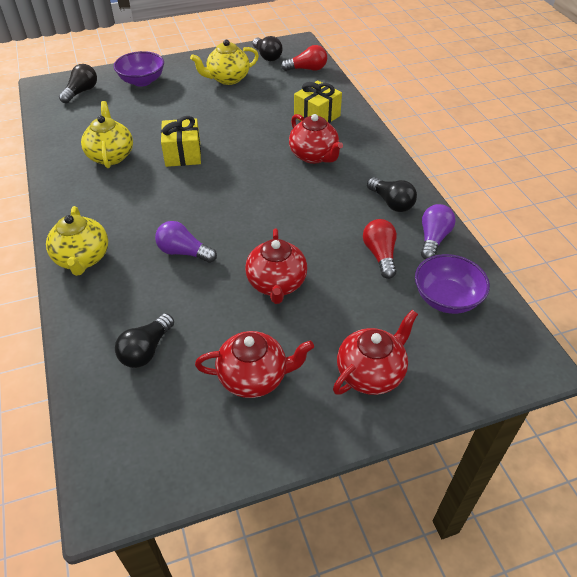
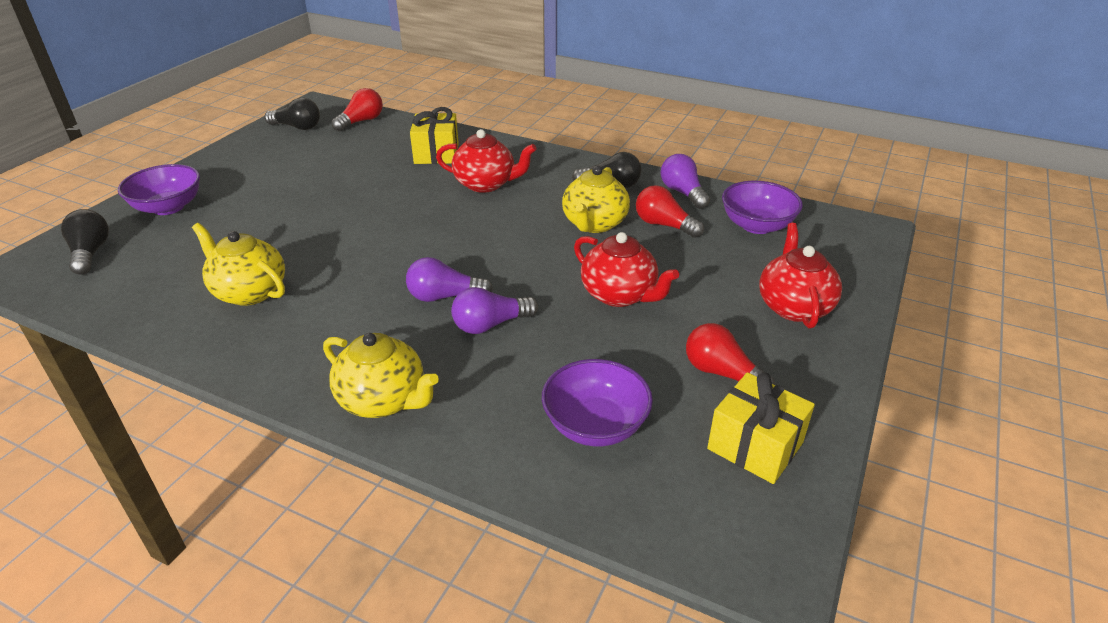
camera: 45 degrees left, 10 degrees down
(146, 350) = (595, 425): black light bulb -> purple bowl
(183, 154) = (342, 247): yellow gift -> yellow gift (755, 446)
(187, 219) = (444, 296): none -> purple light bulb
(227, 79) = (282, 162): yellow teapot -> yellow teapot (594, 224)
(254, 377) = (721, 373): red teapot -> red light bulb

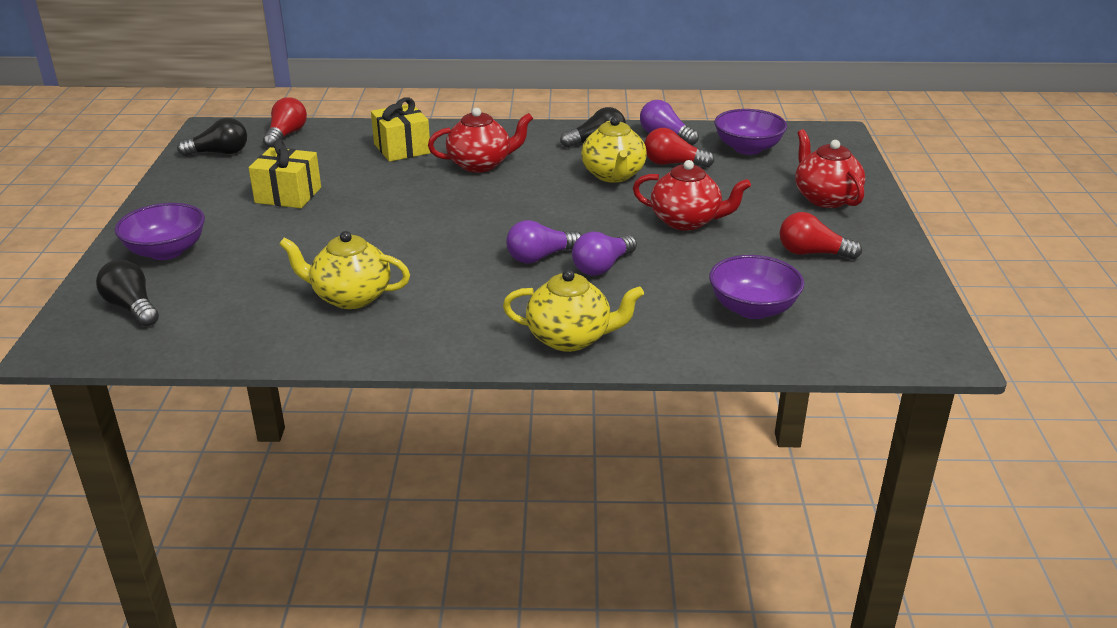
camera: 25 degrees left, 5 degrees down
(755, 446) = (874, 290): yellow gift -> yellow gift (288, 195)

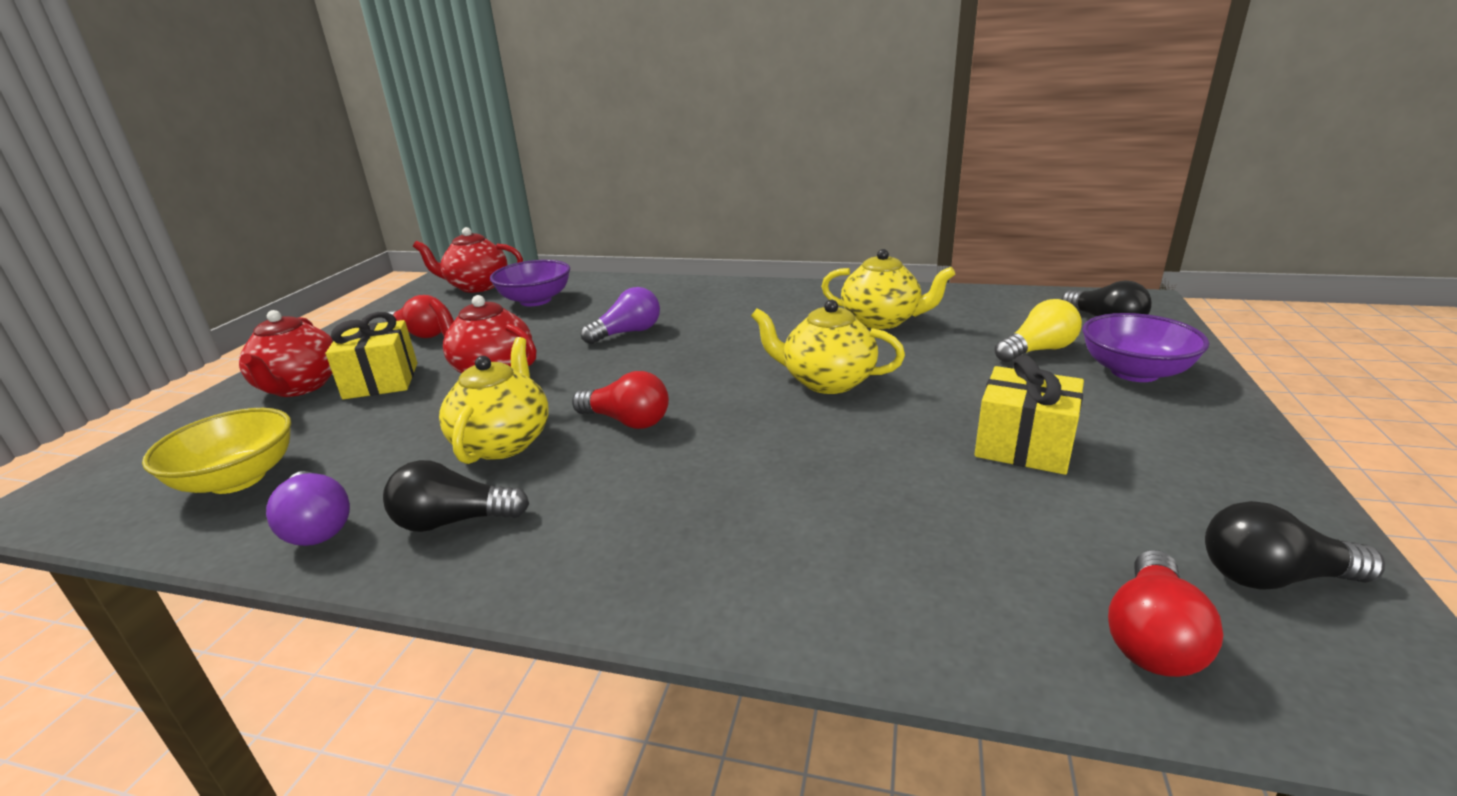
camera: 165 degrees left, 5 degrees down
(224, 268) = (1038, 350): none -> yellow light bulb
(402, 149) = (840, 545): yellow gift -> yellow gift (381, 381)
(481, 164) = (695, 484): red teapot -> red teapot (477, 286)
(540, 257) = (682, 344): purple light bulb -> none
(570, 338) = (694, 290): yellow teapot -> yellow teapot (826, 381)
(673, 164) = (393, 457): red light bulb -> red light bulb (627, 421)
(748, 148) = (238, 479): purple bowl -> yellow bowl

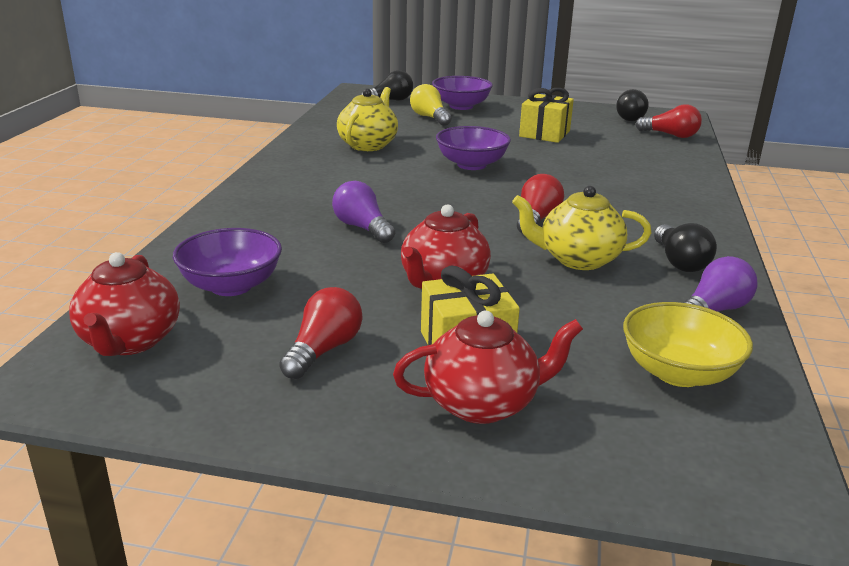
camera: 95 degrees left, 0 degrees up
(826, 381) = (471, 165): yellow teapot -> purple bowl

